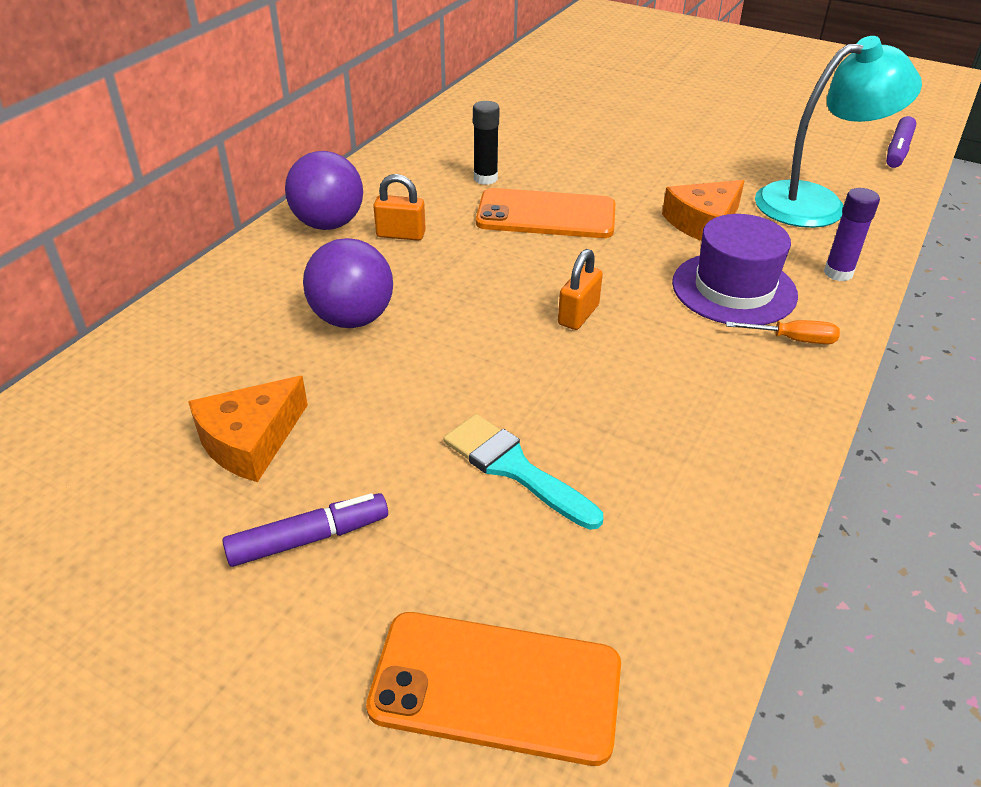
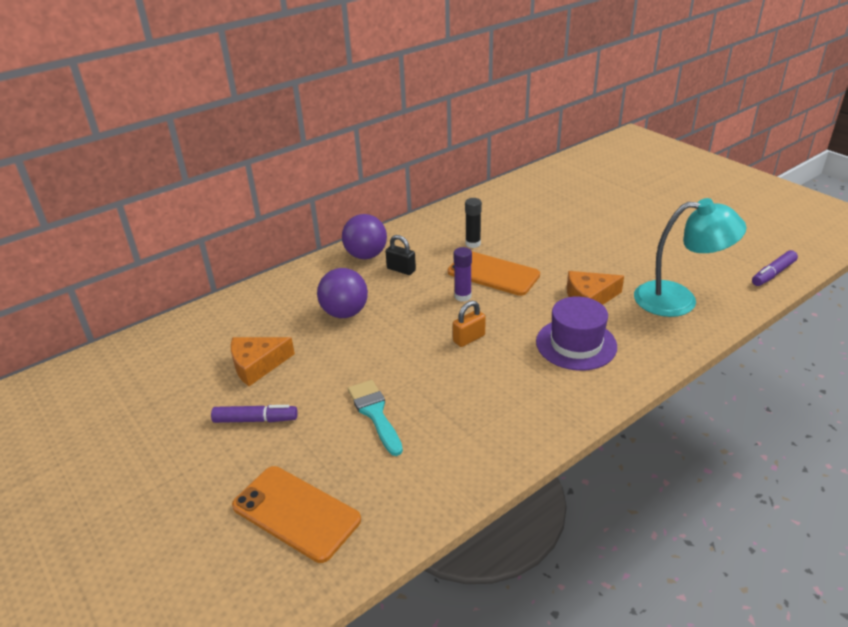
camera: 25 degrees right, 5 degrees down
(401, 234) = (401, 269): orange padlock -> black padlock
(793, 339) = (589, 383): orange screwdriver -> none
(838, 273) = (654, 349): purple glue stick -> purple glue stick (462, 296)

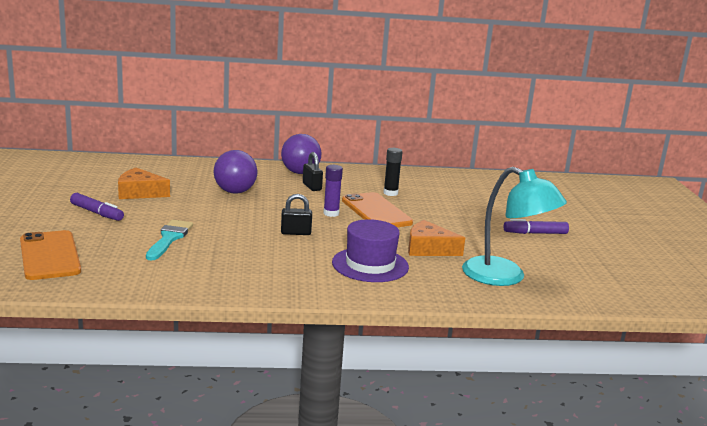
camera: 30 degrees right, 15 degrees down
(469, 338) = (295, 233): orange padlock -> black padlock
(773, 274) = (630, 297): purple marker -> purple marker (535, 233)

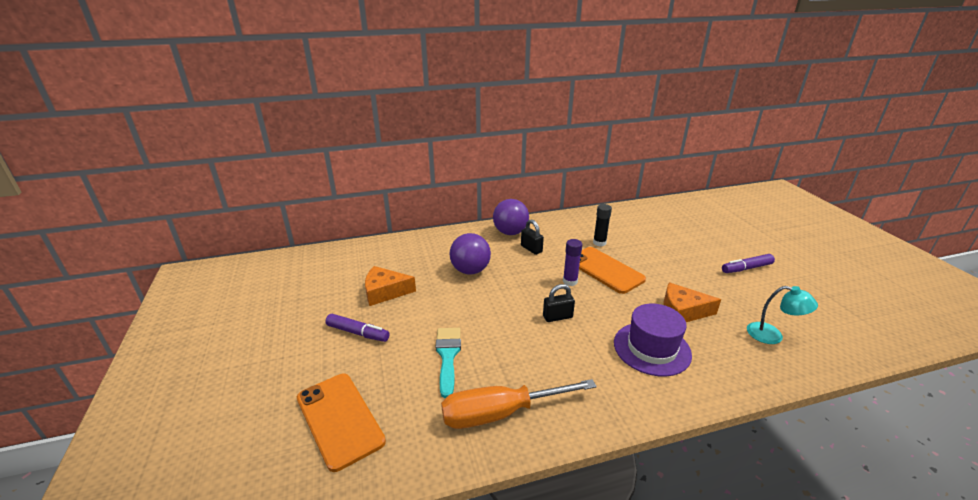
camera: 10 degrees left, 10 degrees up
(191, 275) = (501, 413): none -> orange screwdriver
(505, 277) = (772, 335): turquoise lamp -> turquoise lamp, size x0.56

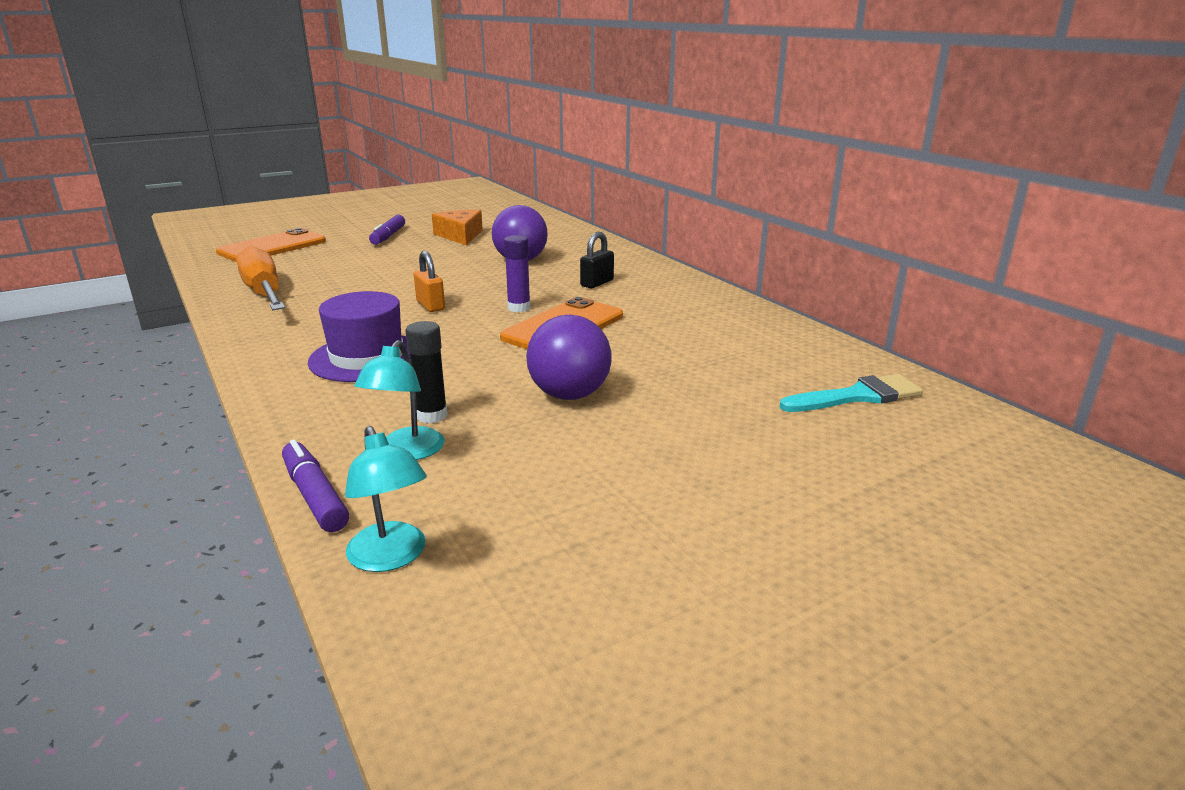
camera: 75 degrees right, 5 degrees down
(448, 356) = (352, 268): turquoise brush -> turquoise brush (857, 396)
(510, 232) = (636, 269): purple ball -> purple ball (569, 395)
(557, 317) = (430, 305): black padlock -> orange padlock
(599, 243) = (651, 321): black glue stick -> black glue stick (432, 416)
(682, 311) = (463, 380): orange cheese -> none
(746, 268) = (645, 448): purple marker -> purple marker (315, 496)
(863, 343) = (391, 557): none -> turquoise lamp

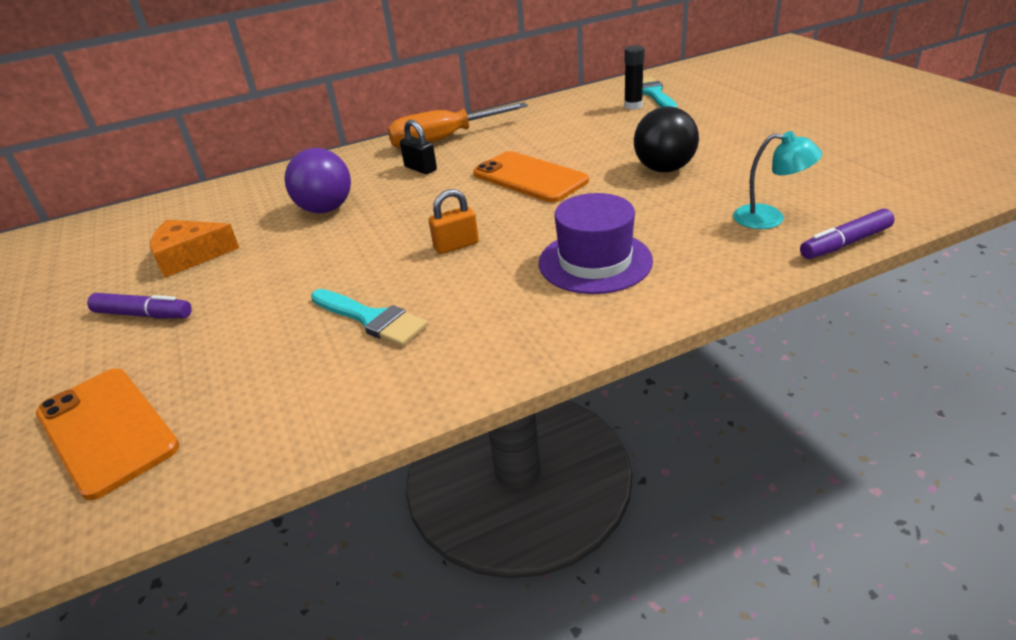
camera: 80 degrees left, 10 degrees up
(264, 293) = (364, 379): orange screwdriver -> orange screwdriver (444, 139)
(335, 289) = (371, 319): none -> turquoise brush
(391, 557) = (896, 206): turquoise lamp -> none
(432, 416) = (709, 215): black glue stick -> black glue stick (633, 106)
(519, 308) = (477, 199): purple glue stick -> none
(569, 395) = (664, 169): purple ball -> black ball

